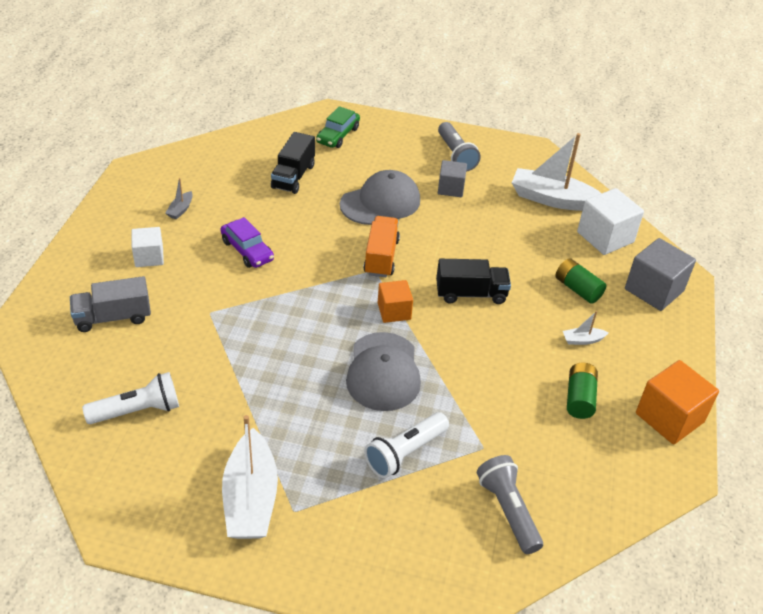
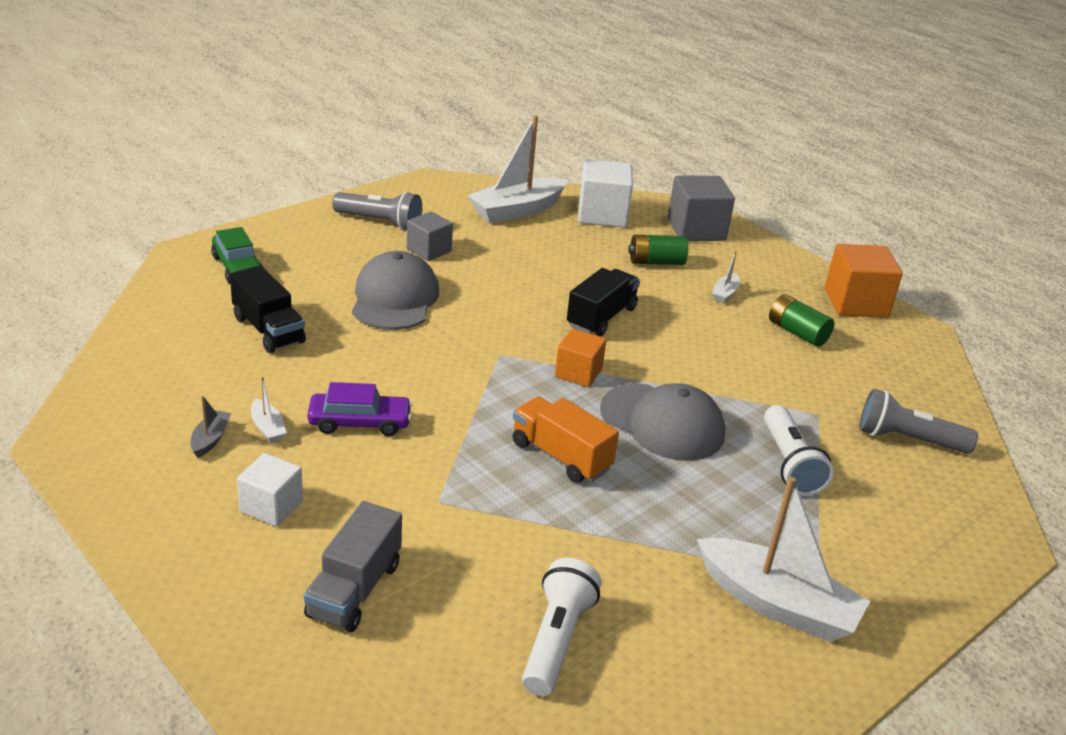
camera: 55 degrees left, 10 degrees down
(180, 210) = (210, 439): grey boat -> grey boat turned 135 degrees counterclockwise
(209, 222) = (268, 428): none -> white boat
(381, 257) = (484, 340): orange truck -> orange truck (560, 456)

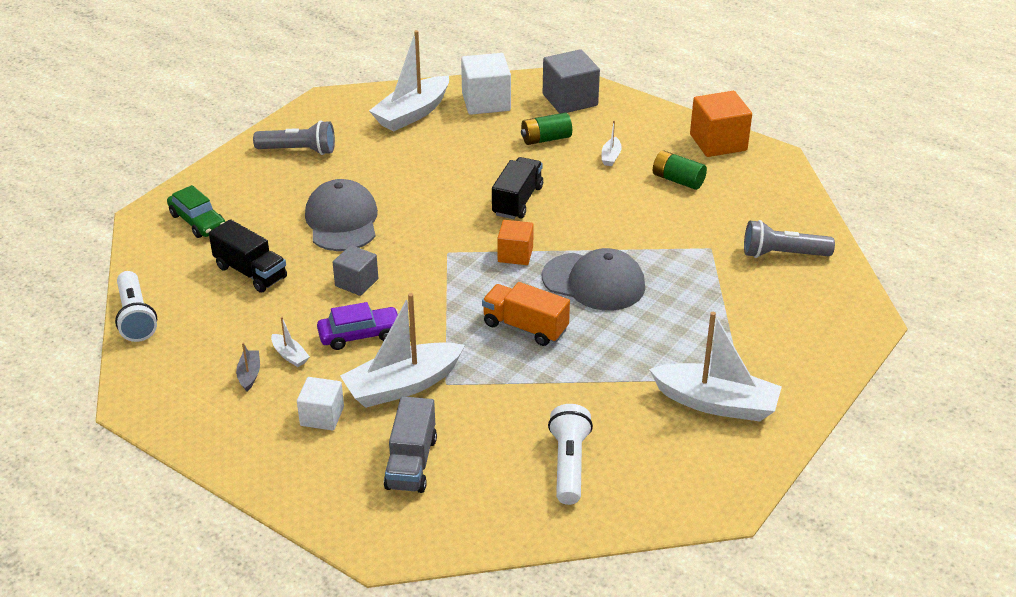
camera: 10 degrees left, 5 degrees up
(385, 492) = (402, 385): none -> white boat
(429, 250) = (352, 169): grey cube -> grey cube (356, 282)
(790, 464) = (699, 294): white flashlight -> white flashlight (136, 317)

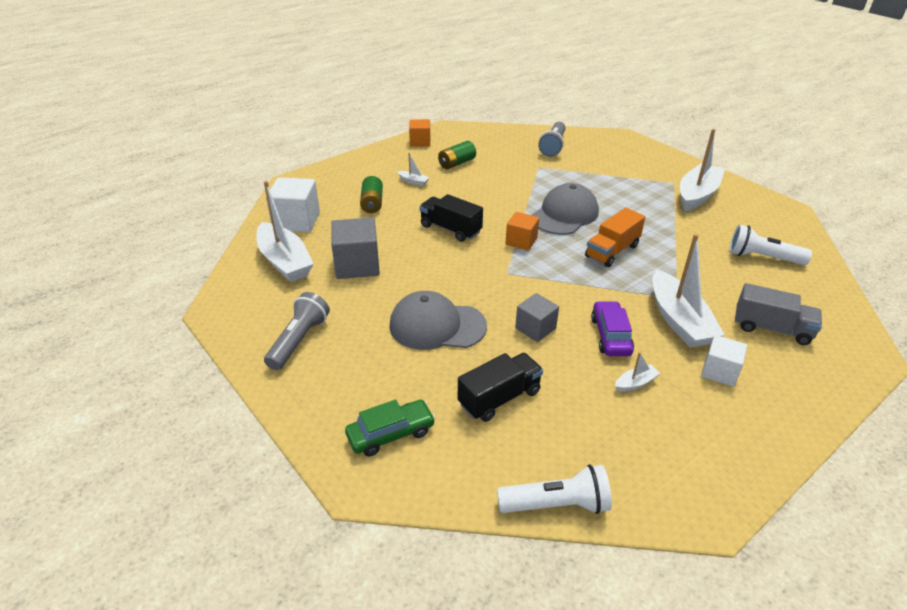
camera: 75 degrees left, 0 degrees up
(249, 374) = (662, 414): grey boat -> none
(570, 100) = (324, 184): grey cube -> grey cube (357, 265)
(718, 142) = (420, 142): orange cube -> orange cube, size x0.63

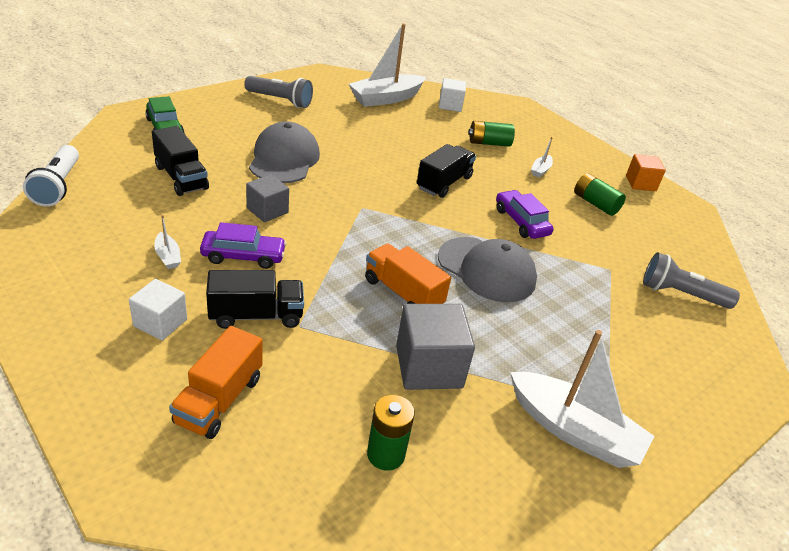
camera: 85 degrees right, 0 degrees up
(296, 221) = (450, 105): white cube -> white cube, size x0.63
(357, 265) = (379, 129): grey cube -> grey cube (429, 367)
(495, 196) = (521, 222): none -> purple car
(521, 241) = (422, 226): orange cube -> none
(679, 320) = (256, 315): white boat -> black truck
(762, 258) = (386, 454): white flashlight -> green battery
(771, 328) = (219, 400): grey truck -> orange truck

